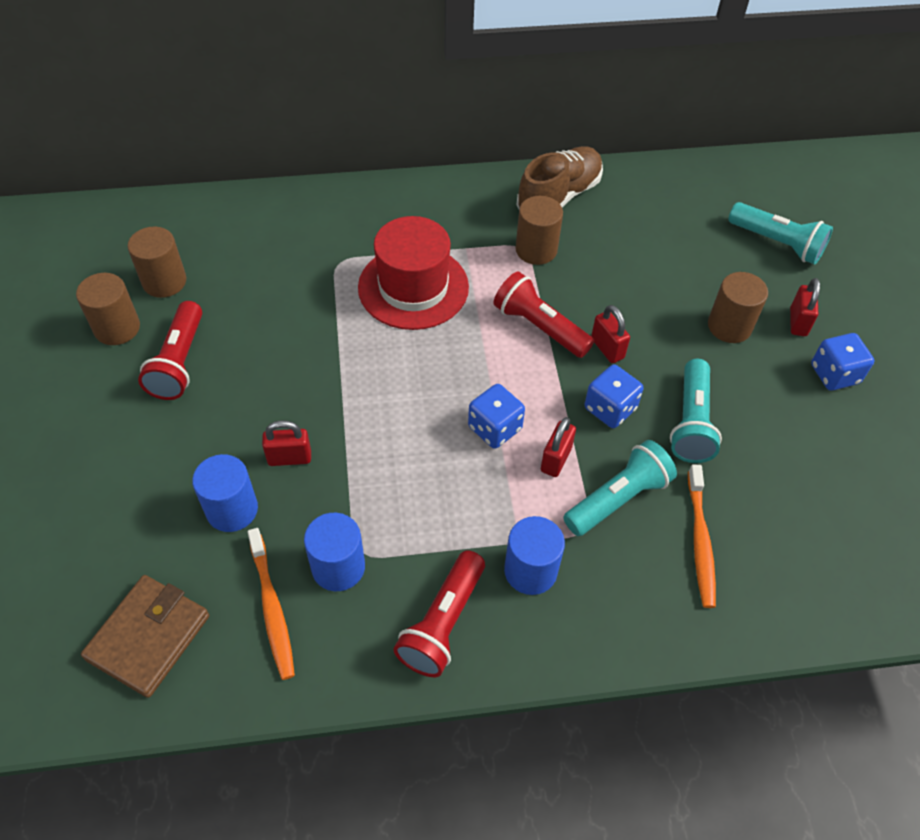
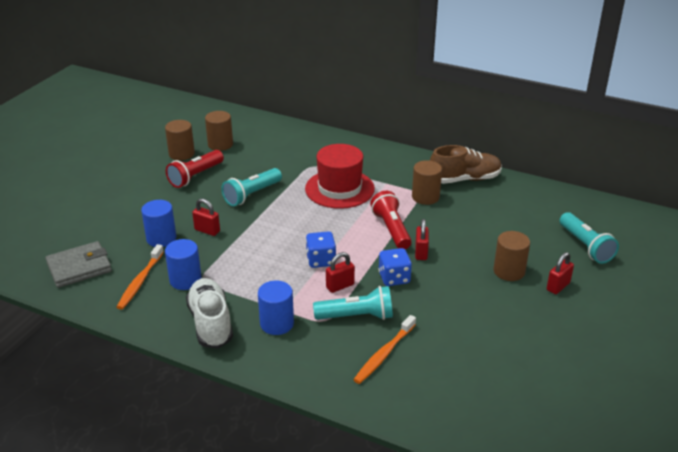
camera: 35 degrees right, 20 degrees down
(148, 637) = (79, 267): brown wallet -> grey wallet
(442, 623) = (211, 323): red flashlight -> white shoe
(691, 423) = (436, 303): turquoise flashlight -> turquoise flashlight (251, 195)
(834, 374) = (556, 319): blue dice -> none

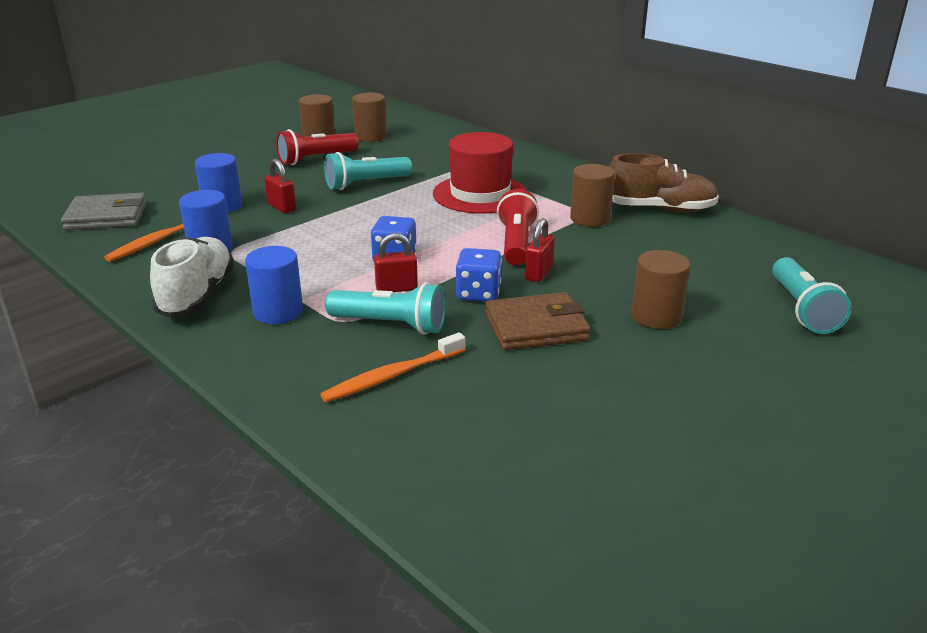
camera: 20 degrees right, 5 degrees down
(444, 296) = (536, 327): none -> brown wallet
(558, 286) = (725, 349): red padlock -> none

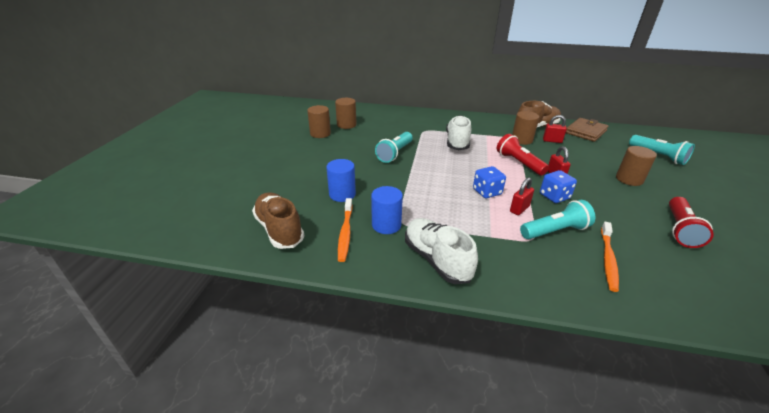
camera: 35 degrees left, 5 degrees up
(107, 216) = (279, 230): grey wallet -> brown shoe
(278, 312) = (495, 249): blue cylinder -> none
(282, 207) = (377, 183): red padlock -> red padlock (552, 141)
(315, 159) = (341, 147): red flashlight -> red flashlight (680, 230)
(480, 194) = (457, 142): red hat -> white shoe
(536, 327) = (604, 204): brown wallet -> brown wallet (585, 132)

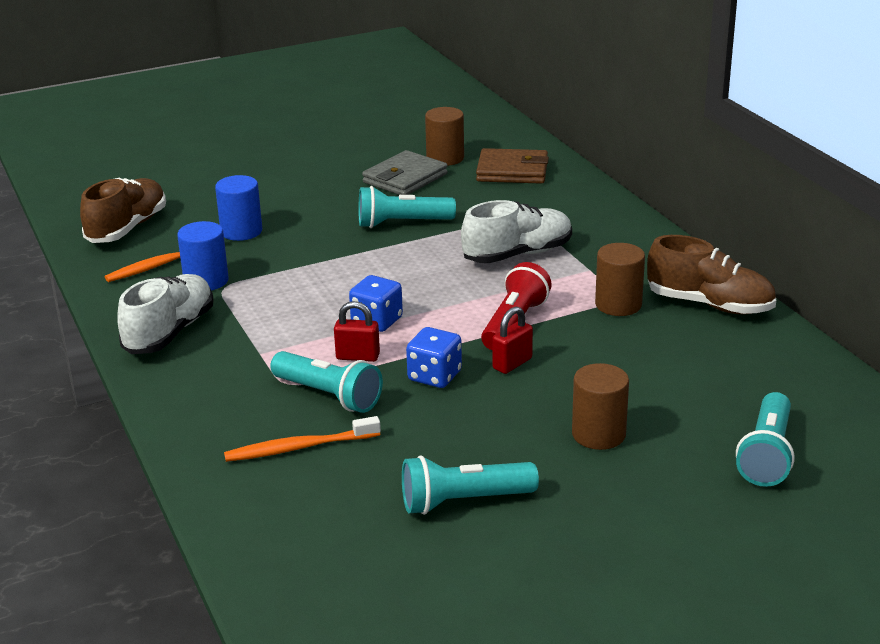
camera: 55 degrees right, 5 degrees down
(320, 134) = (386, 154): brown cylinder -> none
(351, 138) = (405, 178): none -> grey wallet
(552, 141) = (662, 333): red padlock -> none
(585, 132) = (771, 358): brown wallet -> brown wallet (512, 171)
(680, 230) = (463, 501): red flashlight -> turquoise flashlight

